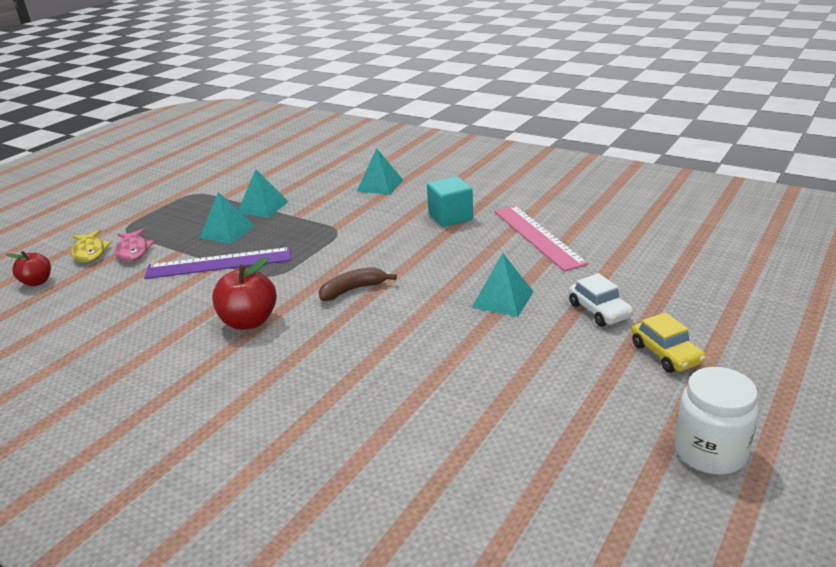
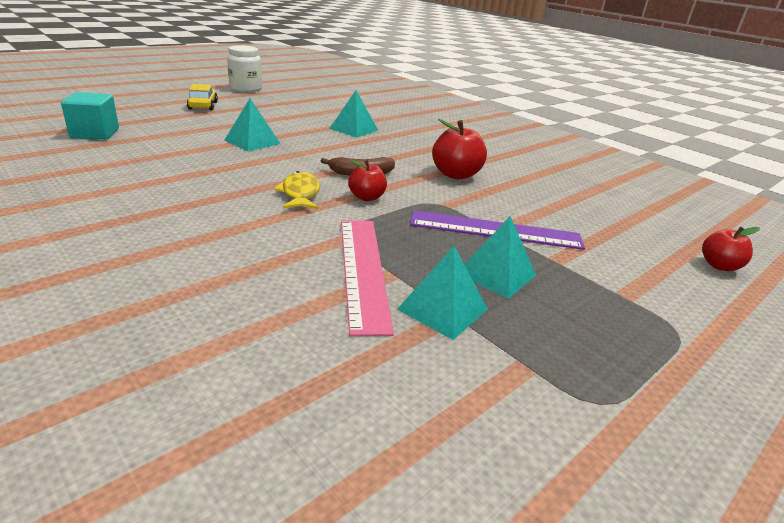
camera: 170 degrees left, 0 degrees up
(90, 252) = (693, 295): yellow fish -> yellow fish (300, 193)
(133, 251) = (624, 279): pink fish -> none
(334, 263) = (366, 197): none -> red apple
(380, 185) = (221, 297): turquoise pyramid -> turquoise pyramid (353, 129)
(450, 217) = (195, 211): turquoise cube -> turquoise cube (95, 133)
(538, 236) = (147, 169): pink ruler -> pink ruler (362, 270)
(599, 311) = (201, 123): white car -> none

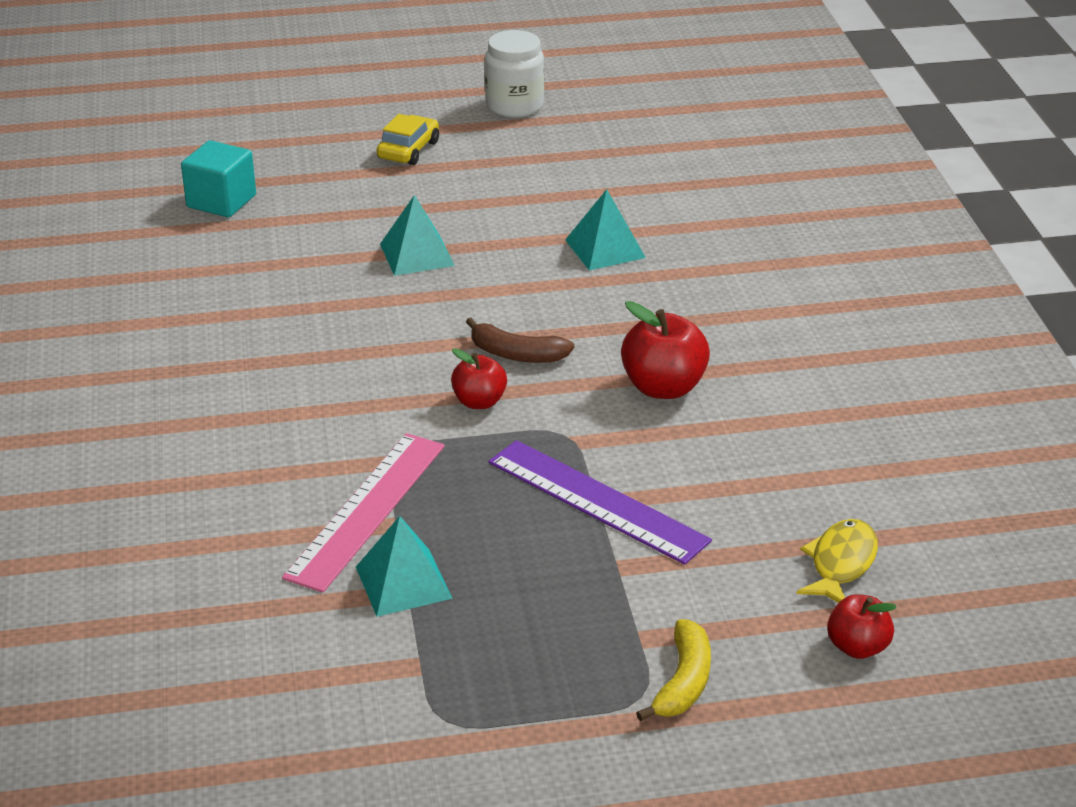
camera: 35 degrees right, 5 degrees up
(300, 193) = (397, 375): yellow fish -> yellow fish (840, 564)
(496, 274) = (516, 561): turquoise pyramid -> none
(683, 314) = (683, 682): none -> yellow banana

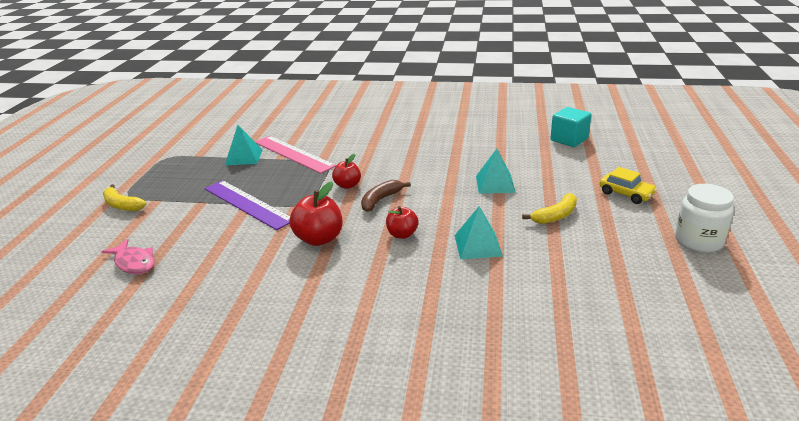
camera: 110 degrees right, 5 degrees down
(496, 198) = (555, 216): none -> yellow banana
(596, 501) = (248, 204): purple ruler -> purple ruler turned 75 degrees clockwise
(840, 564) = (134, 263): yellow fish -> pink fish
(857, 647) = (82, 253): red apple -> red apple (402, 234)

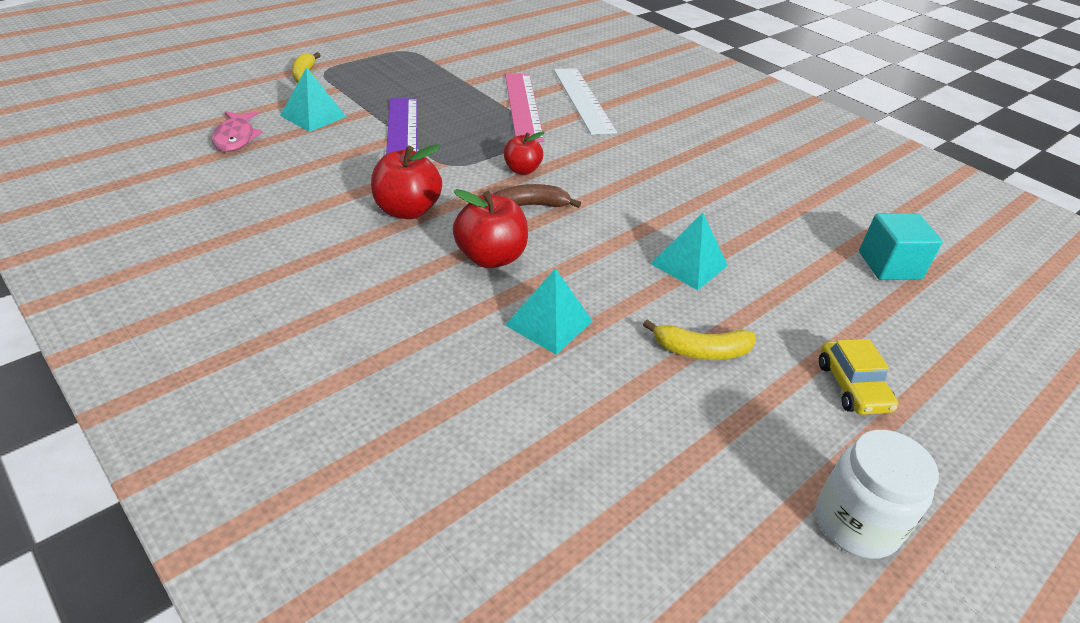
camera: 35 degrees right, 10 degrees up
(243, 157) = (472, 85): turquoise pyramid -> turquoise pyramid (313, 116)
(322, 135) = (583, 100): none -> white ruler
(402, 234) = (490, 257): red apple -> red apple, size x1.59

